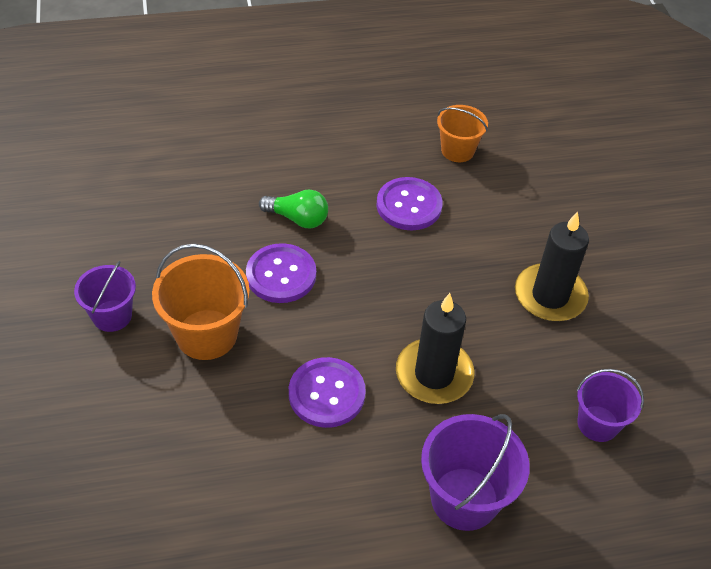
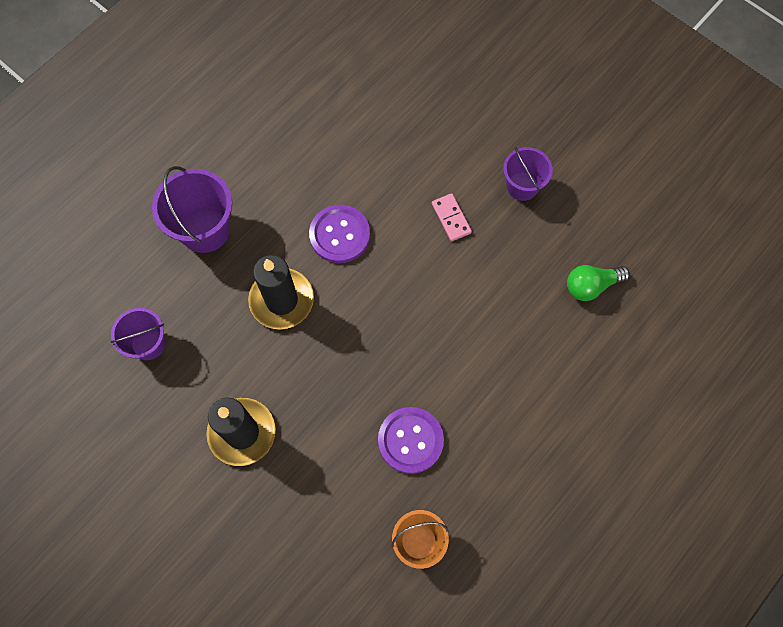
camera: 145 degrees right, 20 degrees up
(206, 334) = (451, 218): orange bucket -> pink domino
(281, 275) = (447, 299): purple button -> none
(297, 218) = (481, 358): green light bulb -> green light bulb (591, 286)

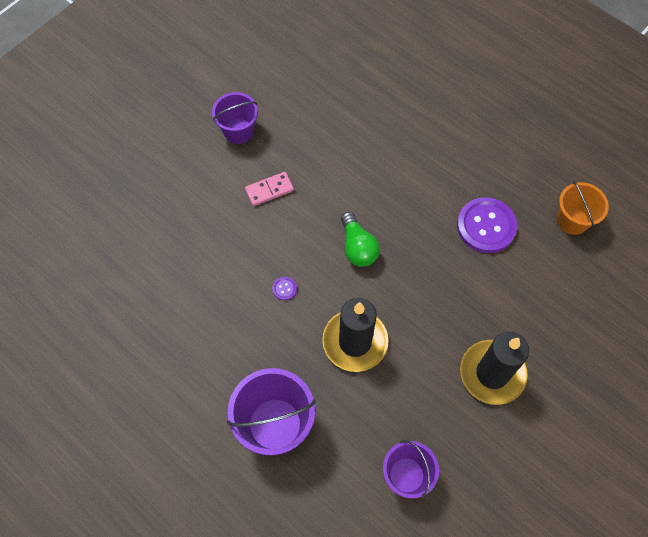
camera: 90 degrees left, 5 degrees down
(339, 235) = (284, 289): purple button -> purple button, size x0.40
(591, 286) = (337, 84): green light bulb -> green light bulb (357, 247)

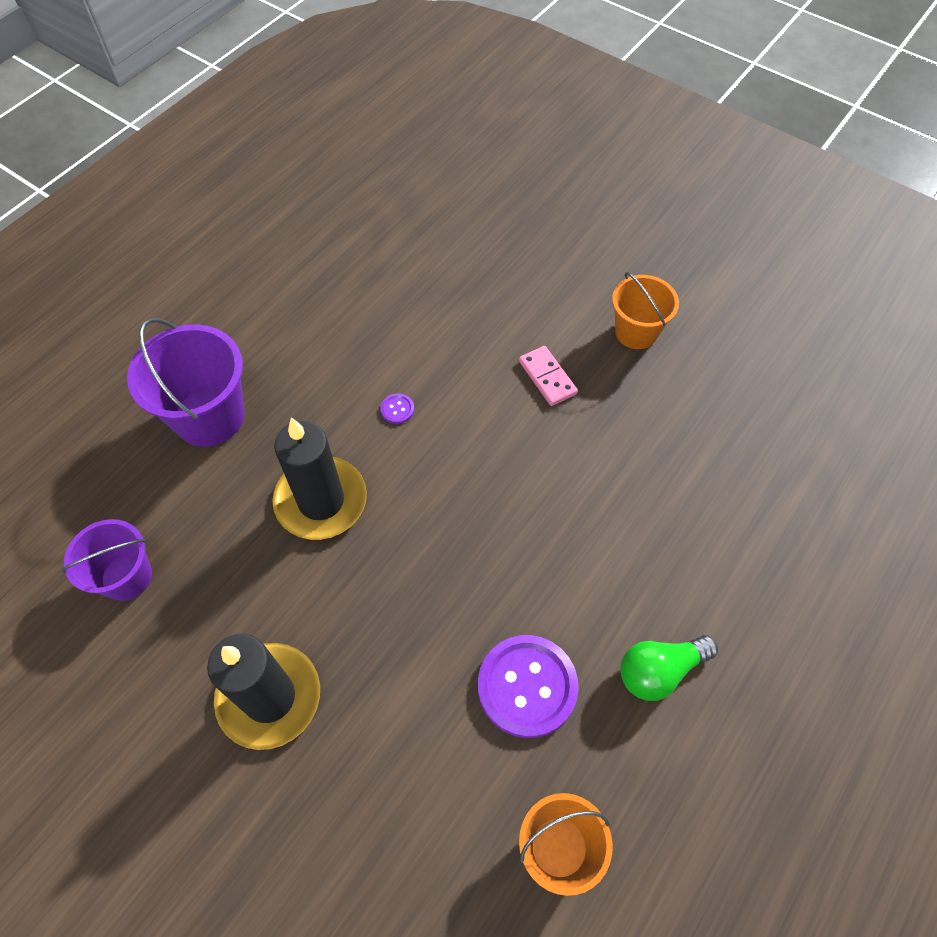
camera: 85 degrees right, 5 degrees down
(238, 131) = (636, 332): purple bucket -> orange bucket
(357, 247) = (469, 495): green light bulb -> green light bulb (659, 671)

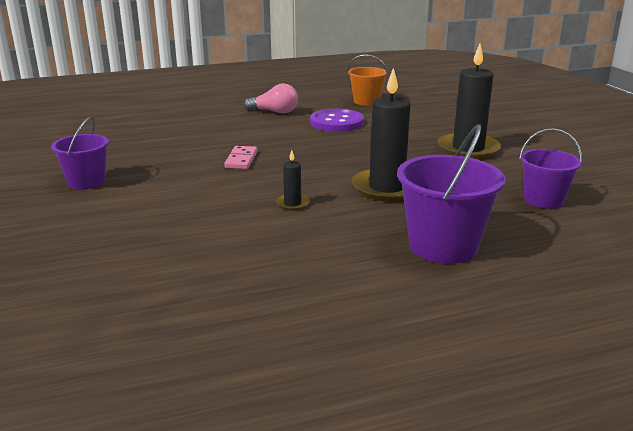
camera: 145 degrees left, 35 degrees down
(397, 409) = (292, 204): purple button -> black candle
(547, 377) = (175, 184): pink domino -> pink domino (241, 160)
(636, 332) = (86, 182): orange bucket -> purple bucket
(659, 671) = (274, 112): green light bulb -> pink light bulb

